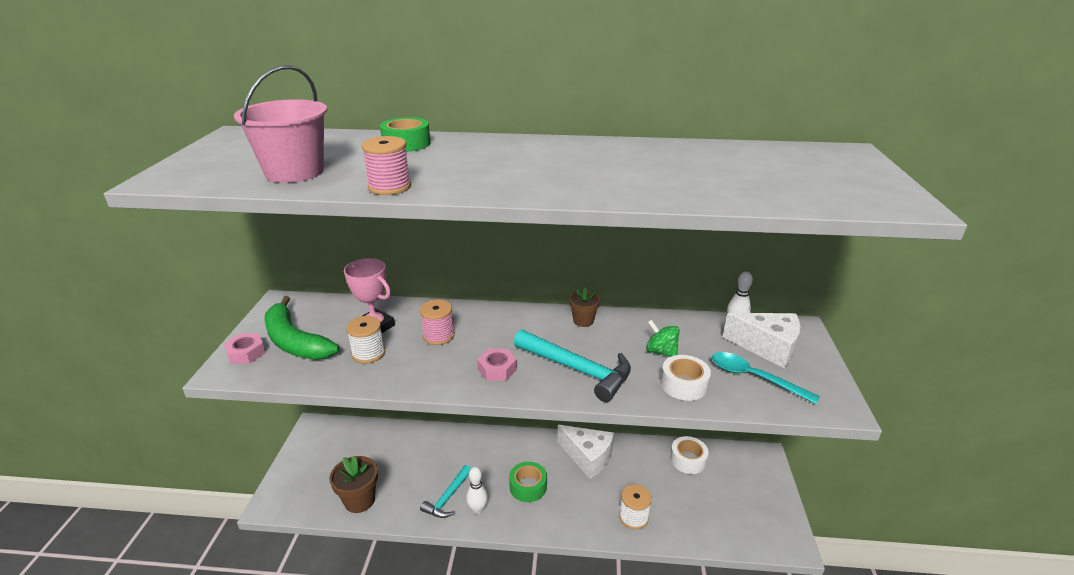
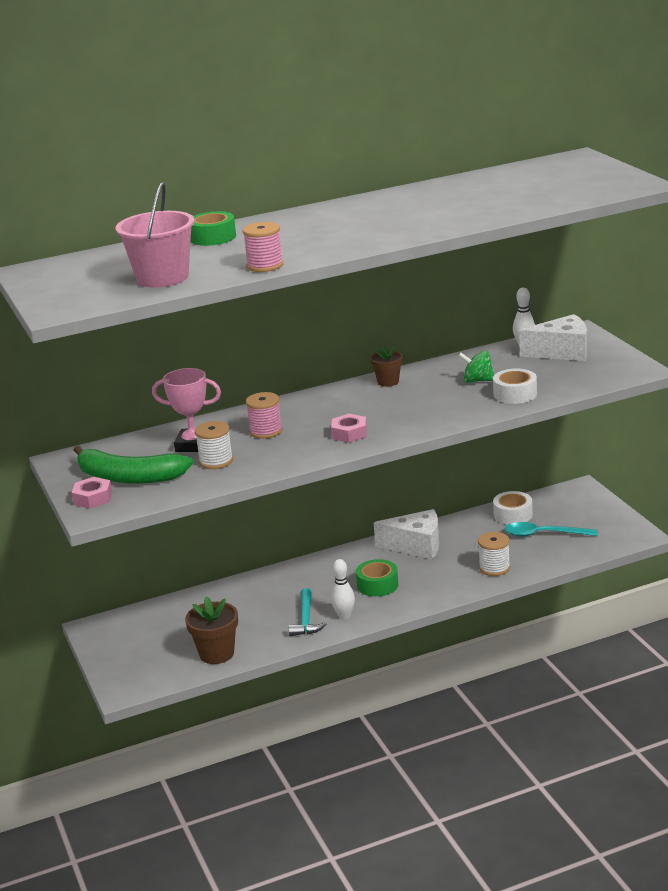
camera: 25 degrees left, 5 degrees down
(577, 369) = (419, 412): turquoise hammer -> none
(754, 377) = (566, 373): turquoise spoon -> turquoise spoon (544, 534)

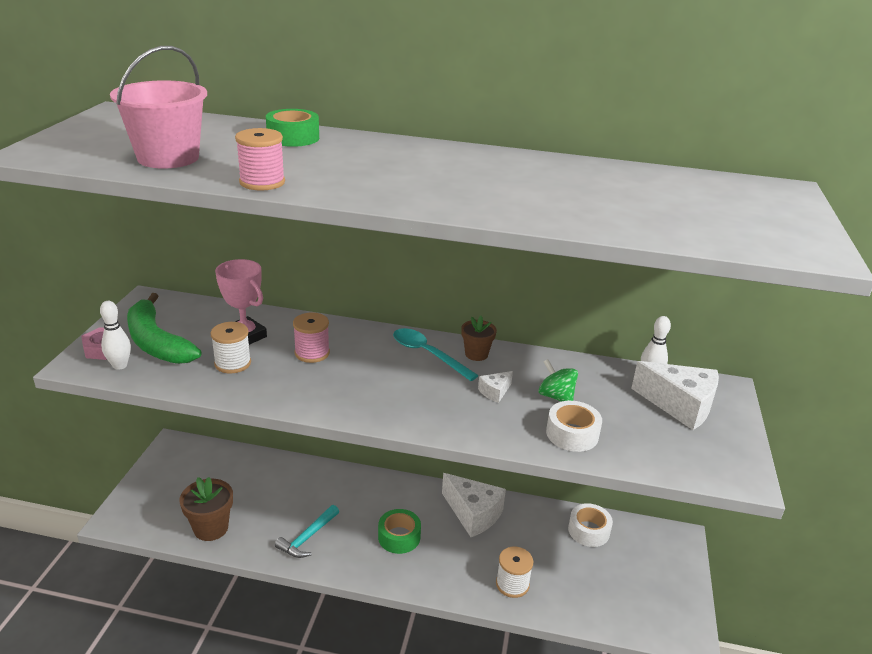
camera: 30 degrees right, 5 degrees up
(344, 616) = (338, 554): white bowling pin -> white bowling pin (120, 365)
(349, 433) = (368, 395): pink nut -> none
(433, 395) = (495, 392): none -> white cheese
(544, 534) = (595, 572): turquoise spoon -> turquoise spoon (428, 354)

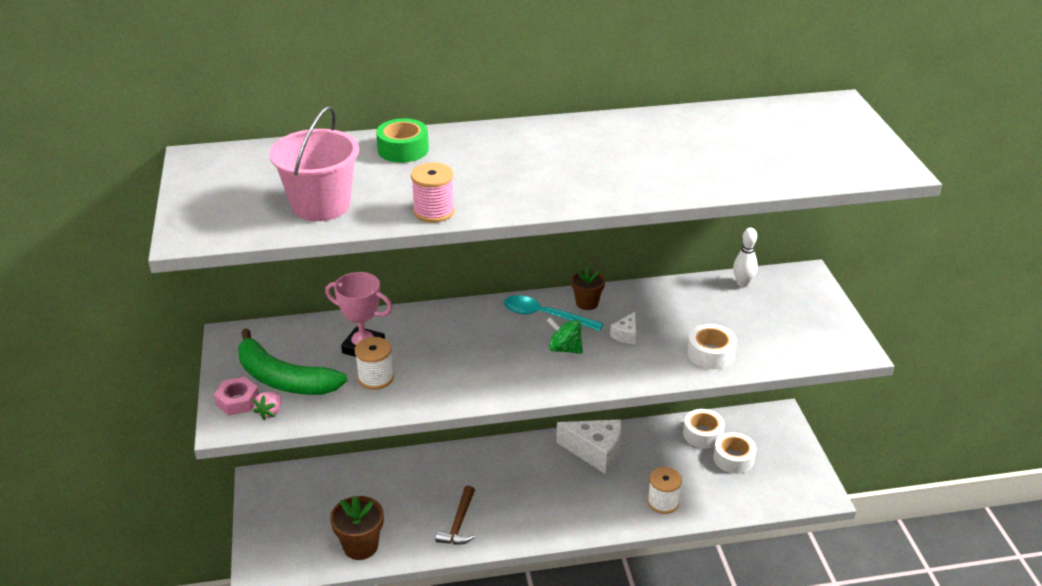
camera: 20 degrees left, 5 degrees up
(120, 365) = (270, 412): white bowling pin -> pink strawberry
(308, 537) = (459, 523): turquoise hammer -> brown hammer
(312, 353) = (440, 345): pink spool -> none
(399, 537) = (542, 495): green tape -> none
(556, 396) = (678, 324): green spinning top -> green spinning top (564, 349)
(608, 565) = (733, 459): none -> white tape
(680, 405) = (779, 302): white cheese -> none

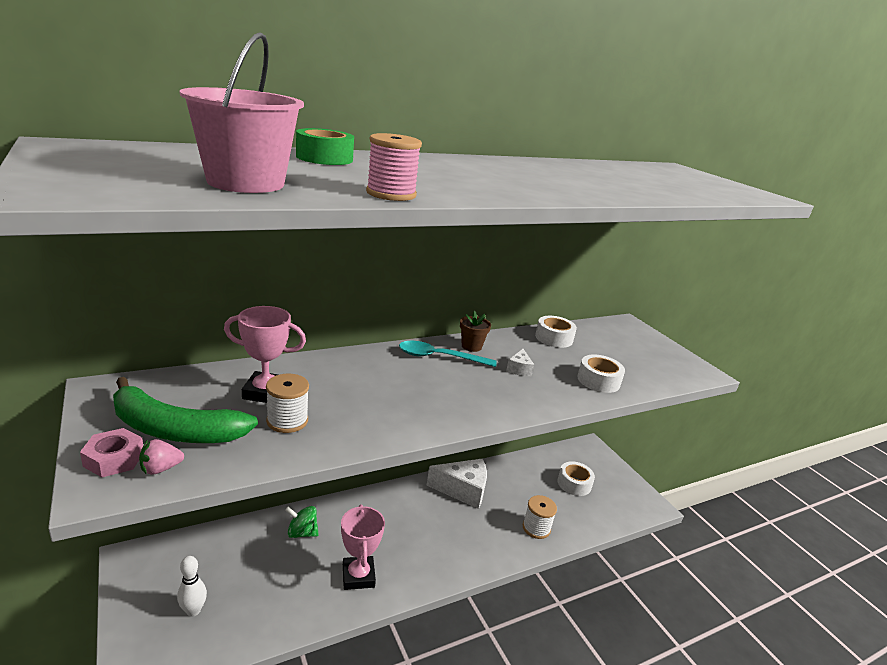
camera: 20 degrees left, 10 degrees down
(270, 412) = (160, 469): pink strawberry -> pink strawberry turned 60 degrees clockwise
(360, 546) = (257, 618): brown flower pot -> none
(459, 523) = (358, 576): brown hammer -> pink trophy
(564, 349) = (471, 383): green spinning top -> green spinning top (302, 532)
(702, 434) = (542, 466): white tape -> white tape (554, 338)
(743, 283) = (586, 329): white bowling pin -> white bowling pin (193, 610)

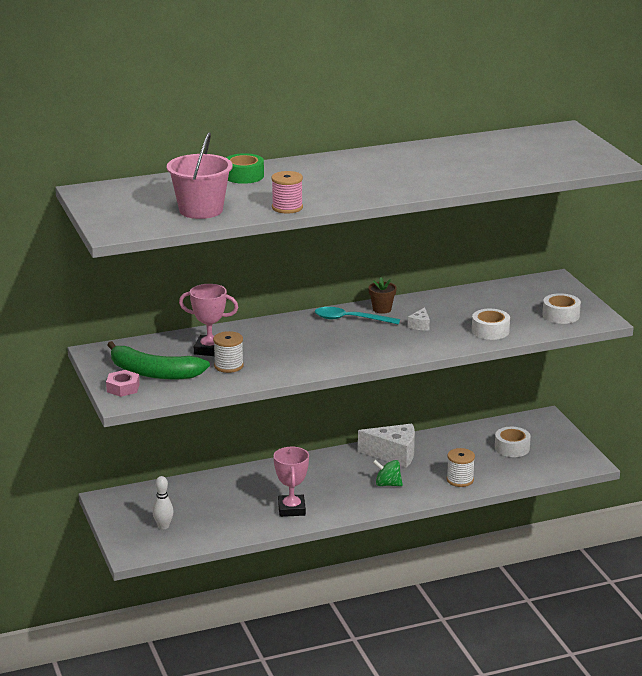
camera: 10 degrees right, 0 degrees up
(160, 469) = (153, 392): pink strawberry -> none
(302, 532) = (242, 484): green spinning top -> green spinning top (387, 484)
(554, 338) = (465, 298): white tape -> white tape (561, 315)

